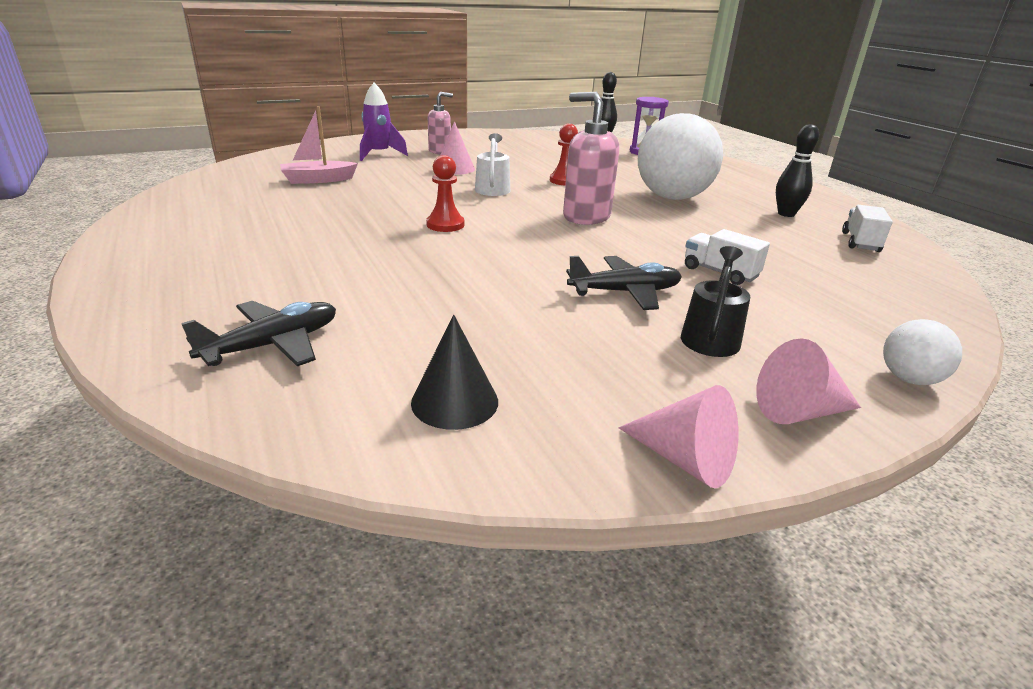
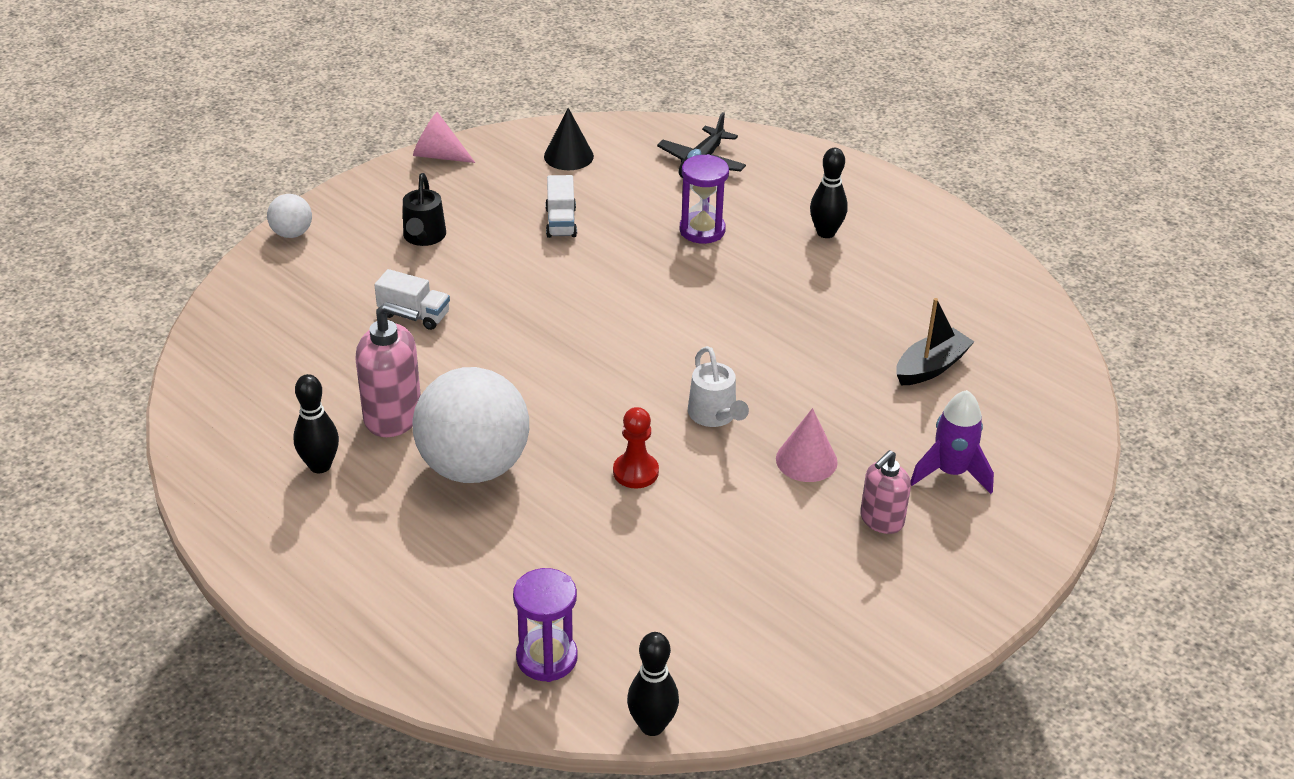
camera: 160 degrees right, 10 degrees up
(253, 251) = (826, 233): none -> black bowling pin
(318, 180) = (931, 367): pink boat -> black boat
(372, 277) = (702, 230): none -> purple hourglass
(445, 225) = (705, 317): red pawn -> none
(586, 217) = (569, 378): pink soap dispenser -> pink soap dispenser (393, 416)
(625, 292) = (495, 266): black plane -> none
(799, 411) = (372, 194): pink cone -> none
(860, 242) = (247, 416): white truck -> white truck (561, 222)

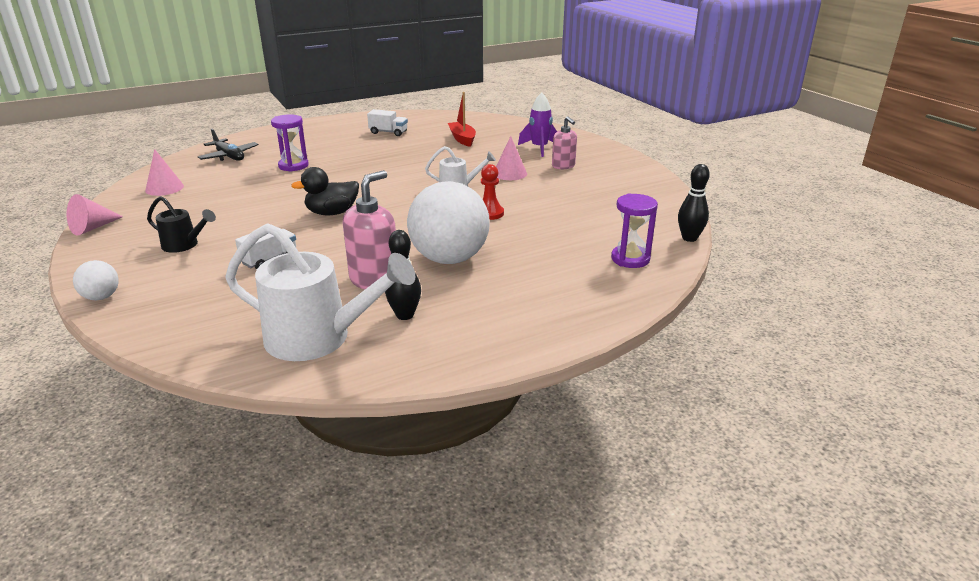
camera: 70 degrees left, 10 degrees down
(253, 415) = (320, 338): none -> white watering can
(561, 222) = (232, 200): white truck -> white truck (388, 132)
(563, 319) = (332, 213): none -> black duck
(568, 156) = (164, 188): black cone -> pink cone
(826, 233) = (334, 140): black bowling pin -> none
(931, 367) = (462, 139): black boat -> red boat

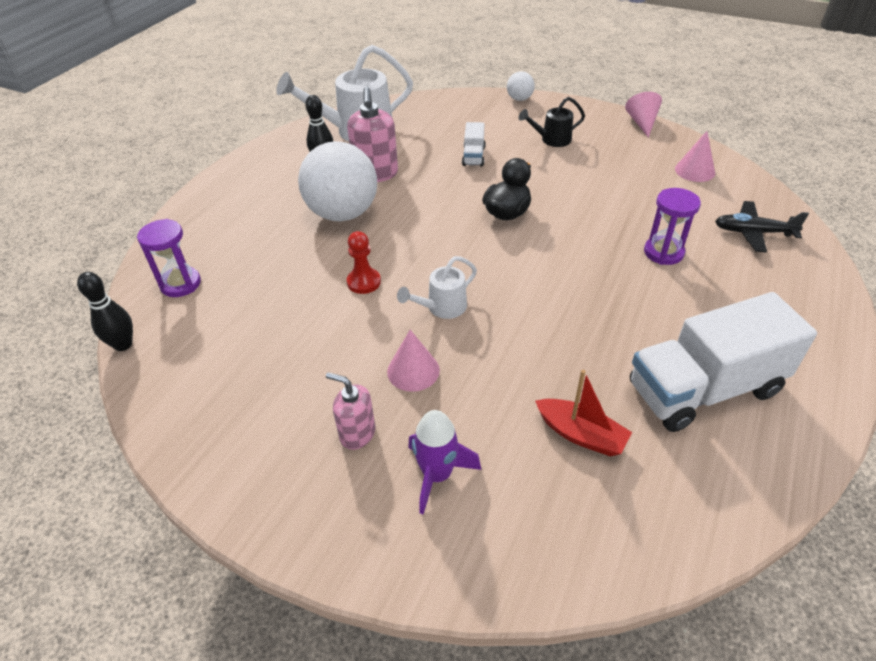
camera: 145 degrees right, 15 degrees up
(388, 132) = (704, 389): white truck -> white truck, size x2.25

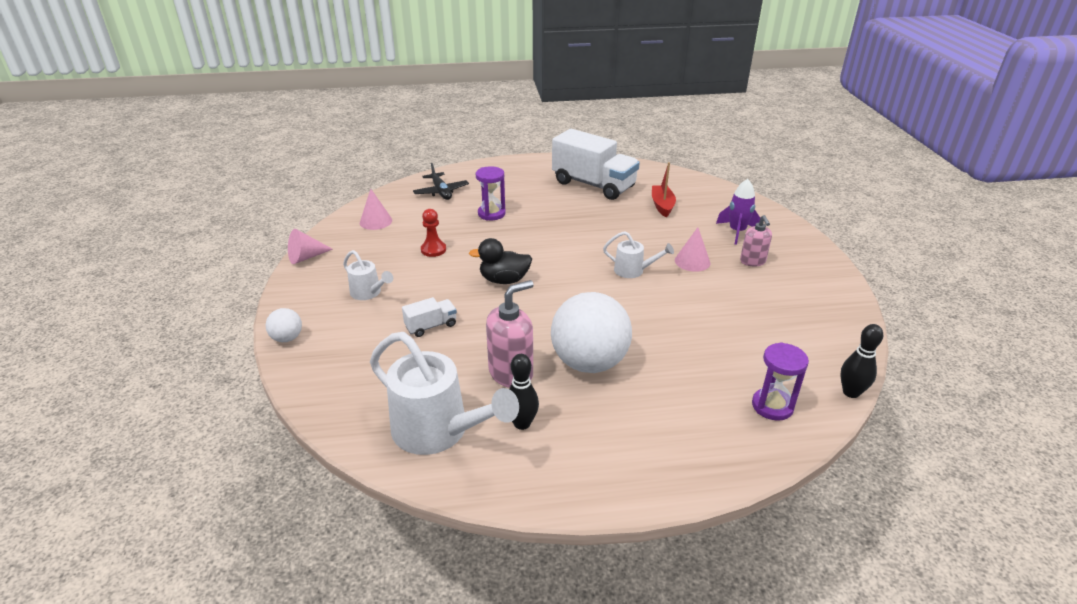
camera: 125 degrees left, 10 degrees down
(364, 282) = (650, 311): red pawn -> red pawn (433, 250)
(551, 140) = (369, 293): black watering can -> white watering can

